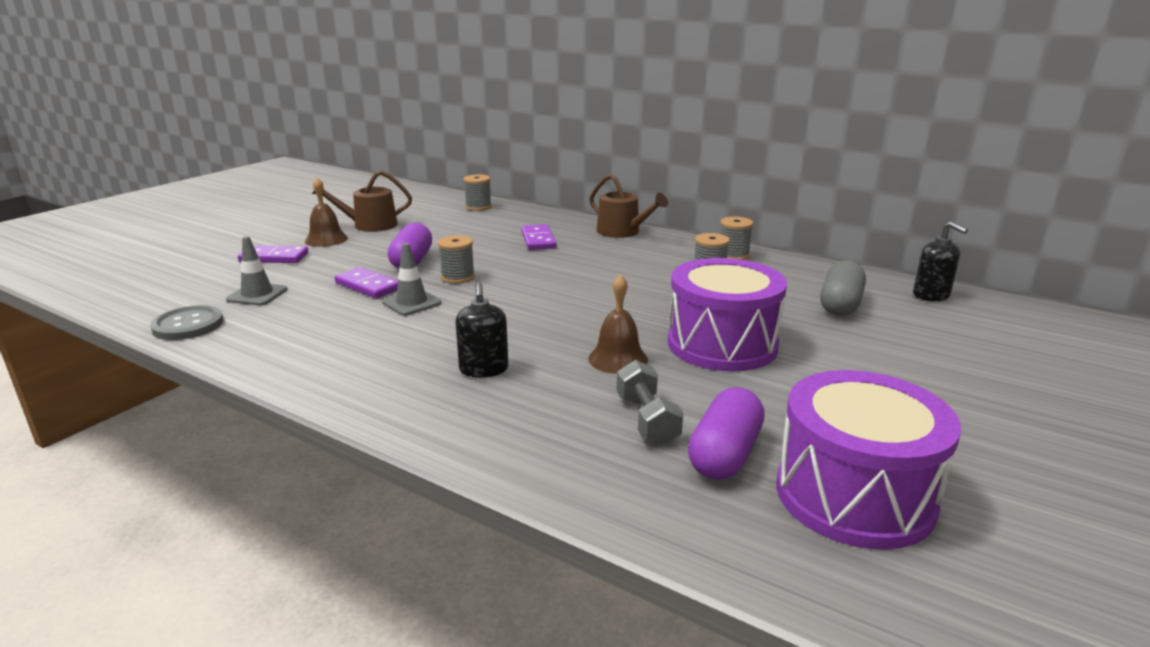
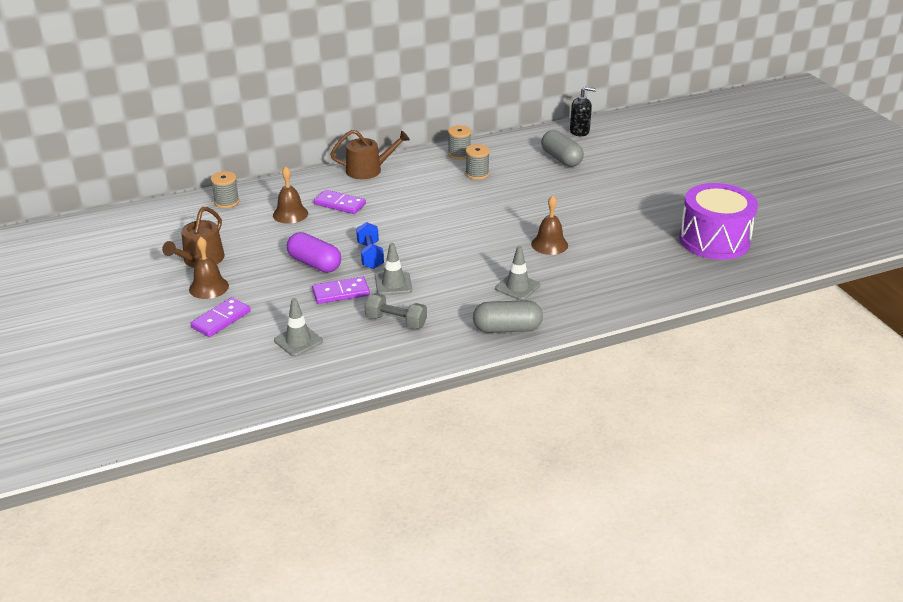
camera: 55 degrees left, 10 degrees up
(188, 325) = (323, 379): grey button -> none
(372, 392) = (507, 329): none -> grey capsule
(458, 277) = (370, 255): grey spool -> blue dumbbell
(484, 369) = (517, 287): black soap dispenser -> grey traffic cone
(491, 229) = (290, 214): none -> brown bell
(647, 420) = (616, 261): grey dumbbell -> grey dumbbell (396, 321)
(722, 344) = (566, 210): purple drum -> none
(725, 454) = (662, 254): purple capsule -> none

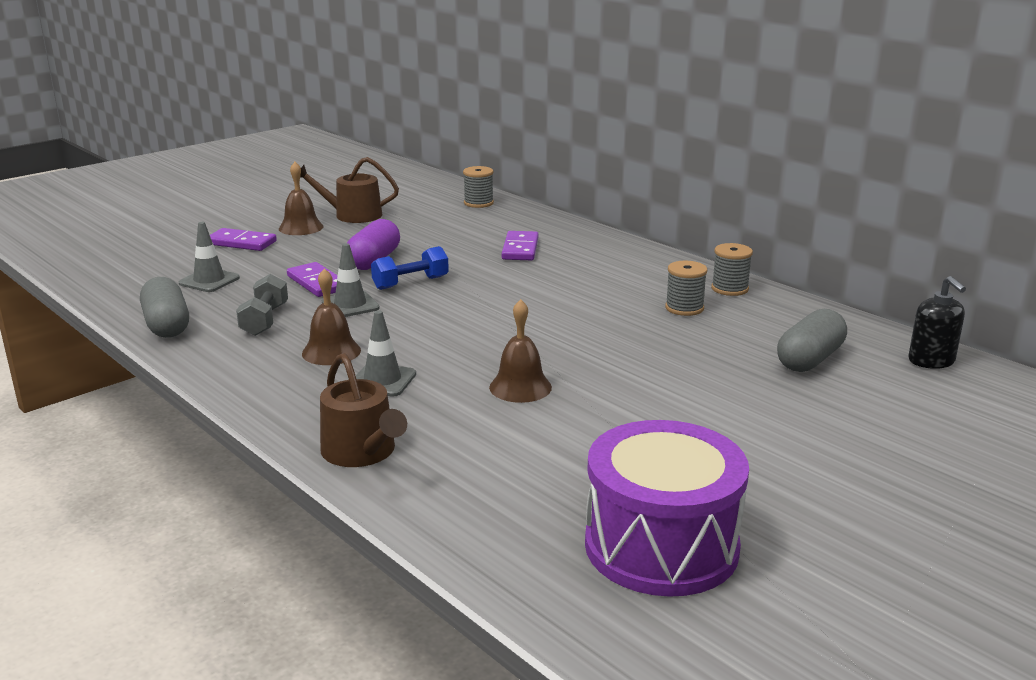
camera: 70 degrees right, 10 degrees down
(290, 214) = (476, 232): brown bell -> brown bell (331, 352)
(368, 170) = (621, 248): brown watering can -> brown watering can (362, 452)
(507, 329) = (269, 389): grey capsule -> grey capsule (167, 325)

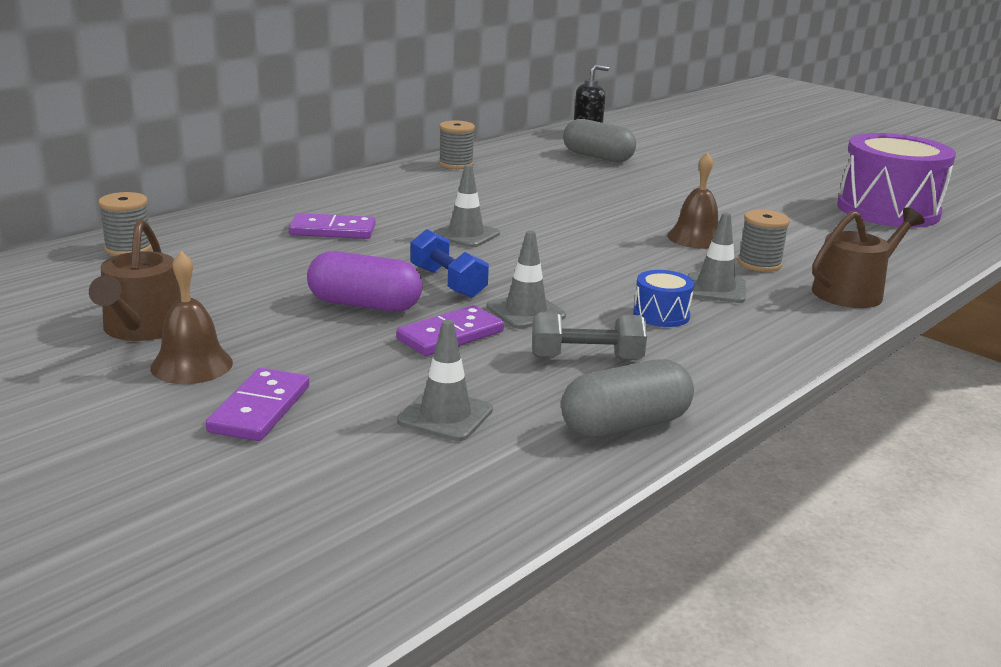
camera: 95 degrees left, 0 degrees up
(331, 352) = (661, 315): brown bell -> blue drum
(516, 290) = (466, 235): none -> grey traffic cone
(684, 308) = (504, 180): grey spool -> grey spool (759, 264)

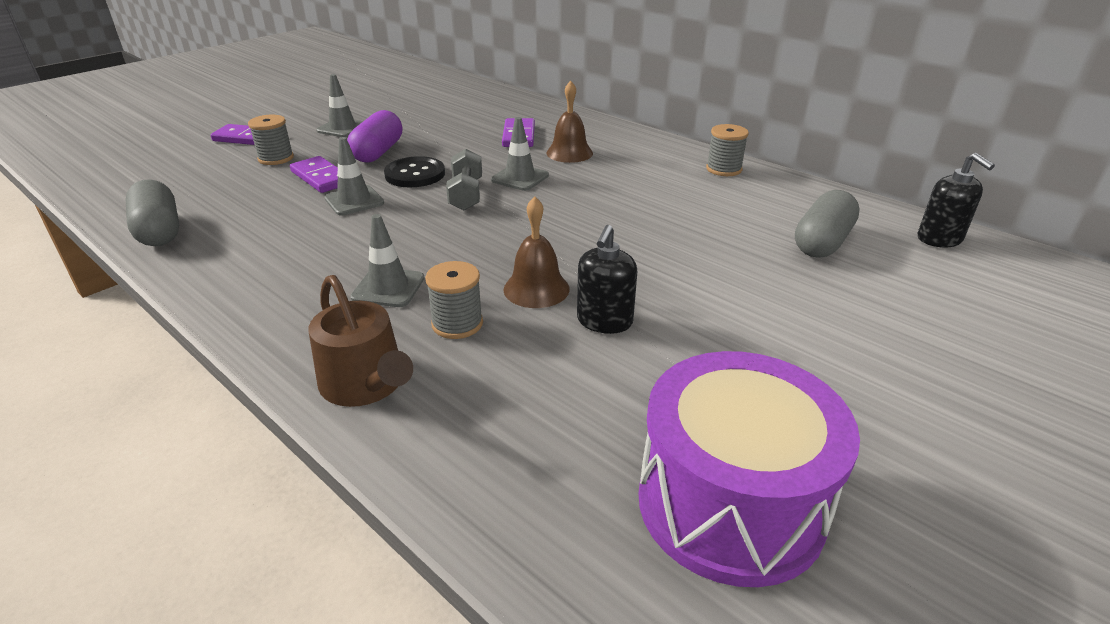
camera: 90 degrees right, 10 degrees up
(128, 248) = (475, 93): grey spool -> grey spool (276, 158)
(141, 328) = (357, 107): brown watering can -> none
(191, 365) = (307, 121): brown bell -> brown bell (569, 153)
(445, 415) = (211, 179): grey traffic cone -> grey traffic cone (342, 128)
(447, 282) = (415, 174): blue dumbbell -> black button
(586, 358) = (264, 221): grey dumbbell -> grey dumbbell (466, 194)
(661, 315) = (333, 255): blue drum -> none
(733, 221) = (604, 321): none -> black soap dispenser

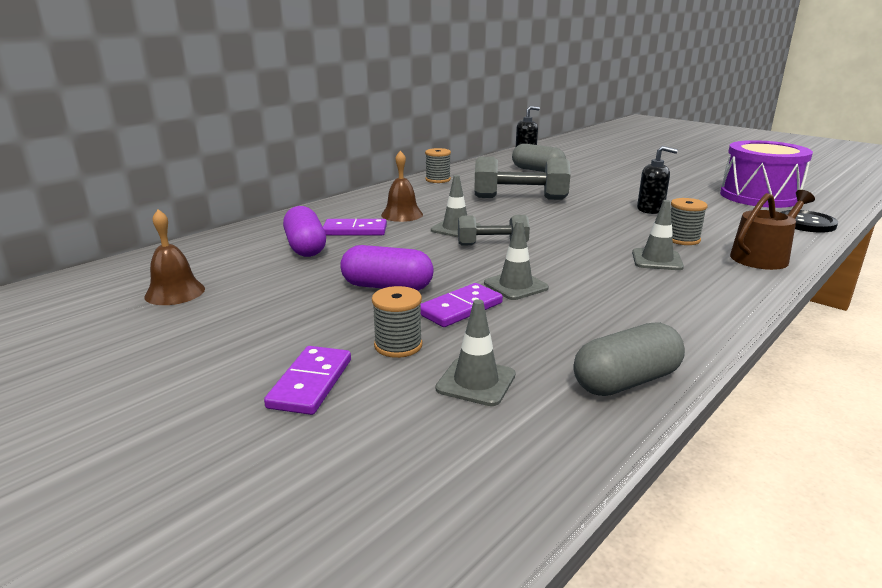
camera: 90 degrees left, 10 degrees down
(342, 128) = (295, 316): grey traffic cone -> grey traffic cone (476, 382)
(415, 174) = (449, 265): black button -> black button (806, 223)
(477, 121) = (305, 247): none -> purple capsule
(536, 289) = (627, 223): brown bell -> brown bell (175, 292)
(645, 218) = (520, 198): none -> grey dumbbell

